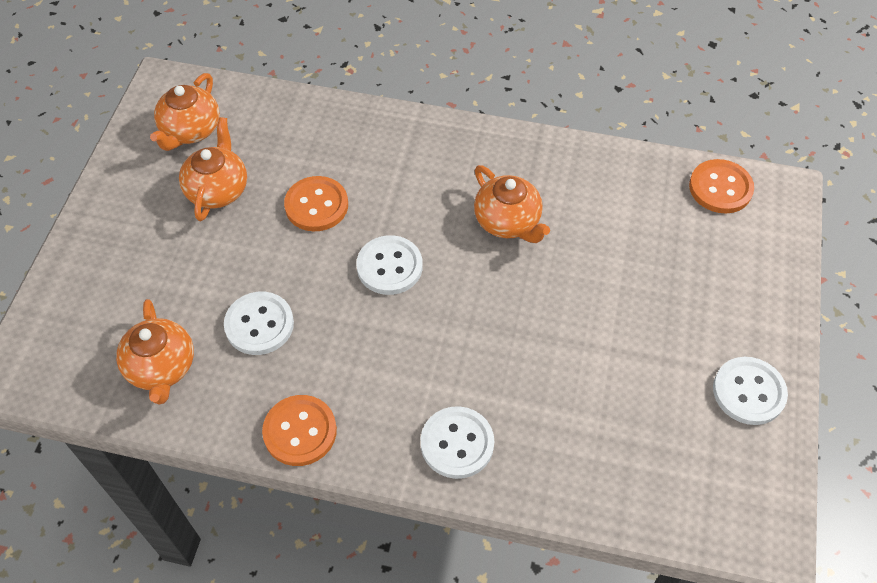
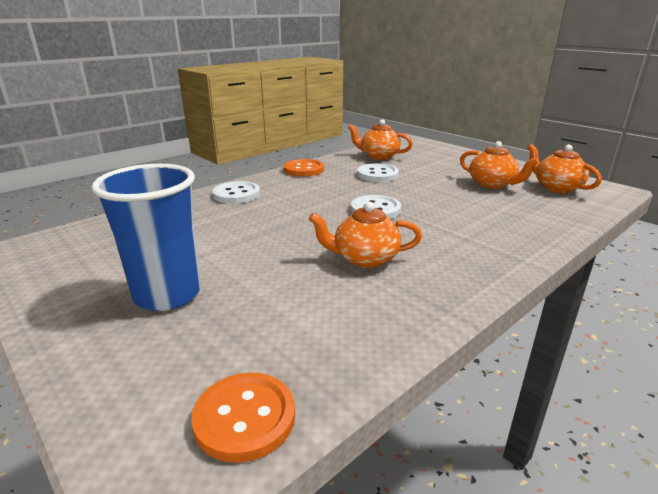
camera: 125 degrees right, 30 degrees down
(316, 205) = (453, 203): orange button -> none
(681, 319) = (167, 294): none -> blue cup
(748, 392) = (68, 293): white button -> none

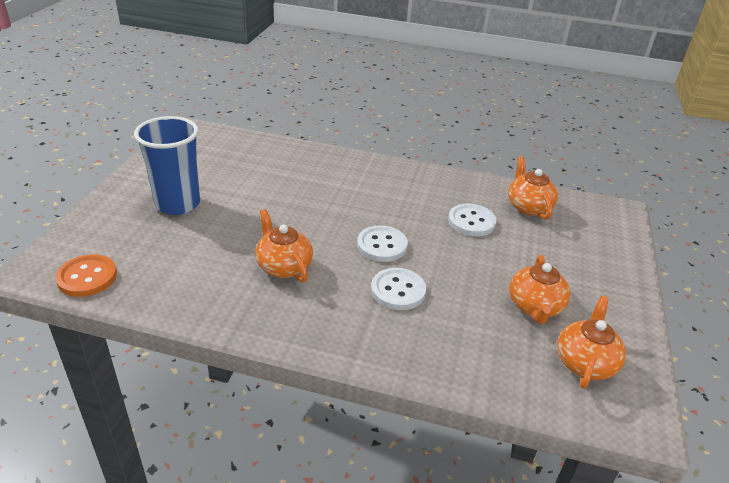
camera: 55 degrees right, 10 degrees up
(236, 194) = (342, 166): white button -> white button (398, 290)
(303, 169) = (433, 176): orange button -> none

